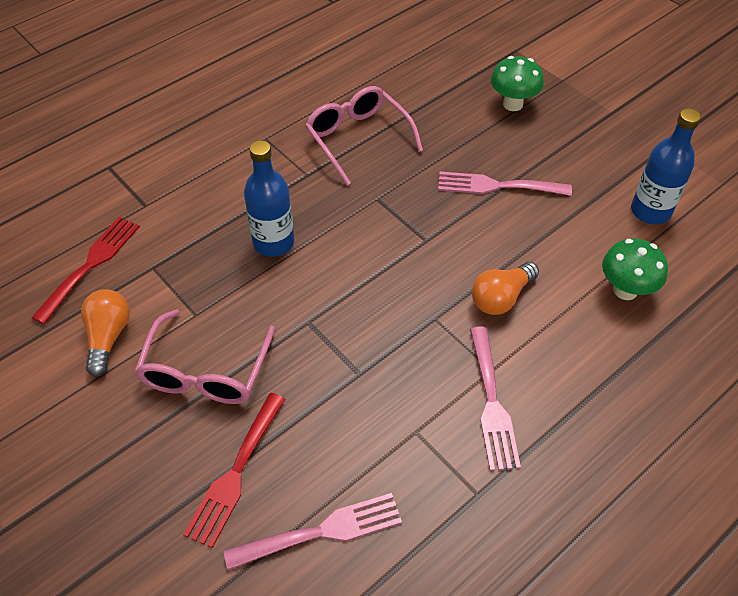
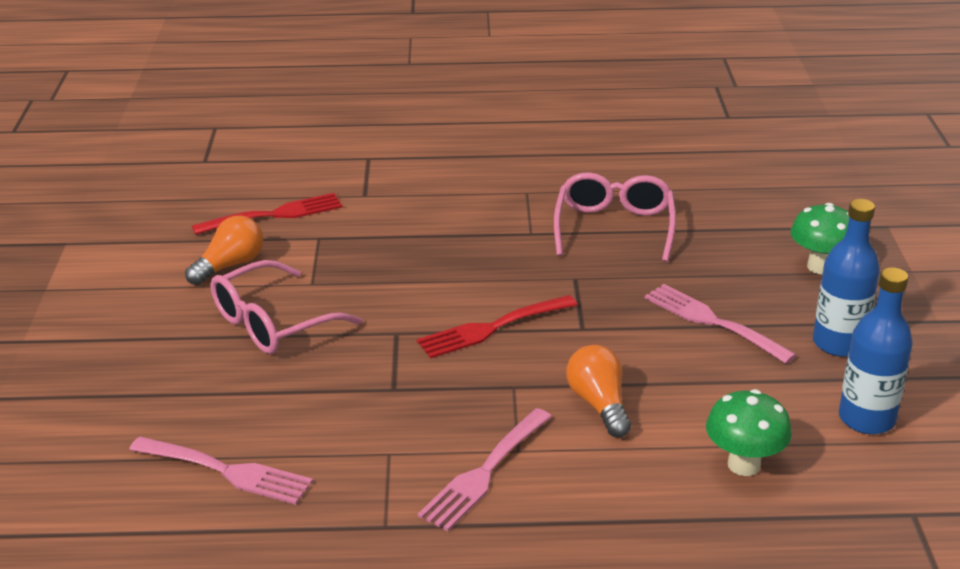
camera: 40 degrees right, 20 degrees down
(235, 473) = (211, 398): red fork -> red fork (491, 328)
(273, 242) = (438, 266): blue bottle -> blue bottle (838, 343)
(501, 298) = (599, 404): orange light bulb -> orange light bulb turned 75 degrees clockwise

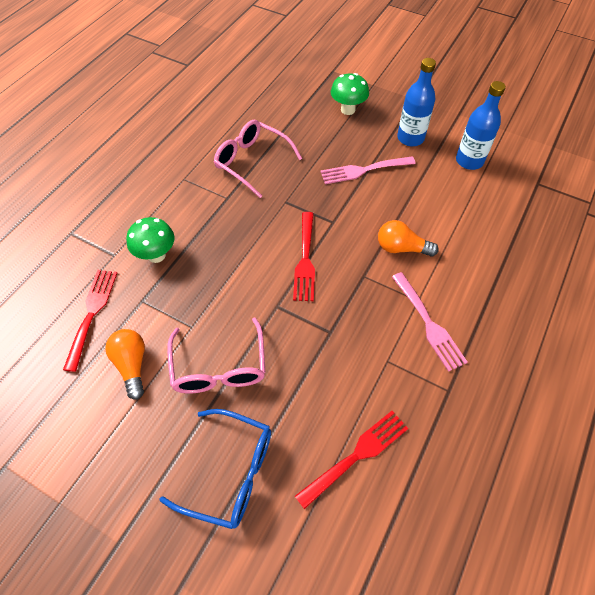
camera: 60 degrees left, 25 degrees up
(143, 382) = (231, 472): none -> blue glasses
(227, 471) = (357, 455): pink fork -> red fork
(744, 465) = (478, 219): green mushroom -> green mushroom (156, 255)

